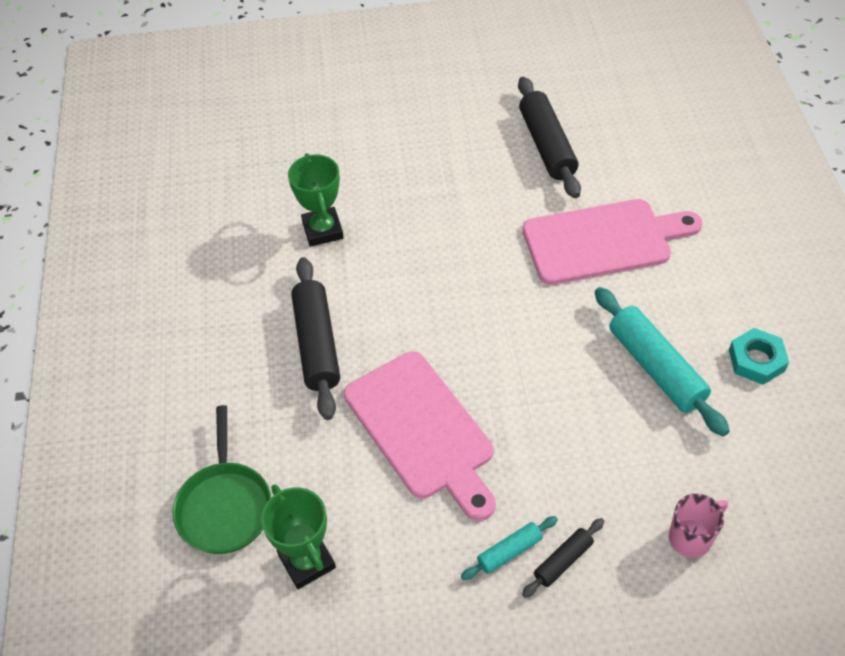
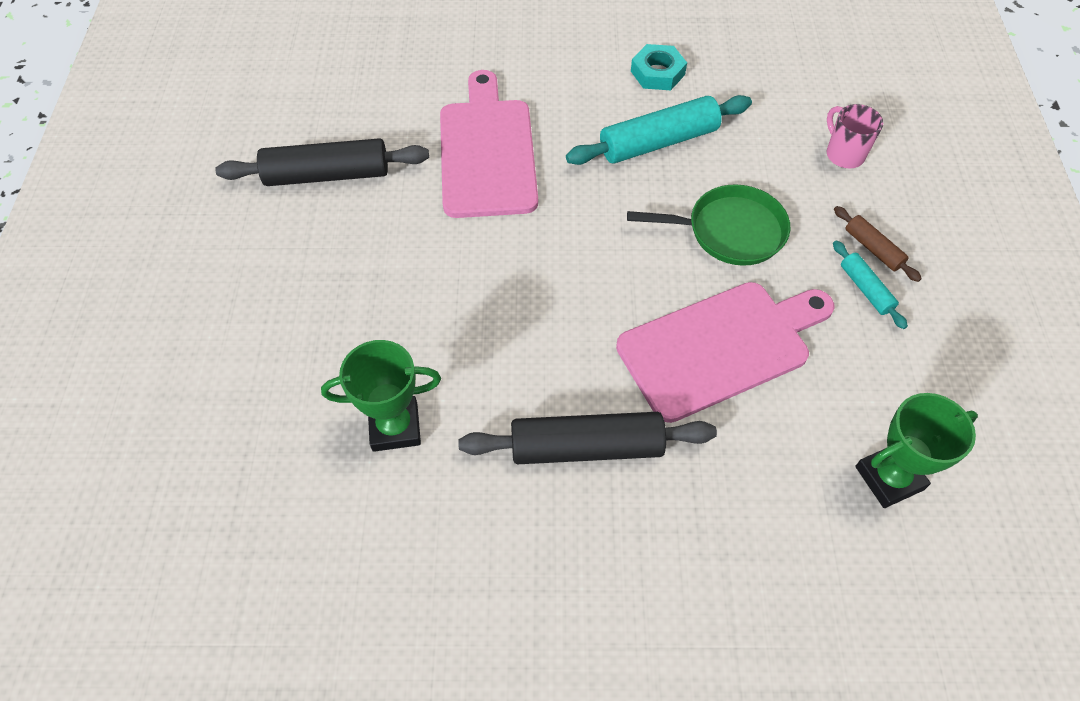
camera: 85 degrees left, 5 degrees up
(225, 506) = (820, 569): green pan -> green pan (729, 231)
(563, 561) = (873, 249): black rolling pin -> brown rolling pin

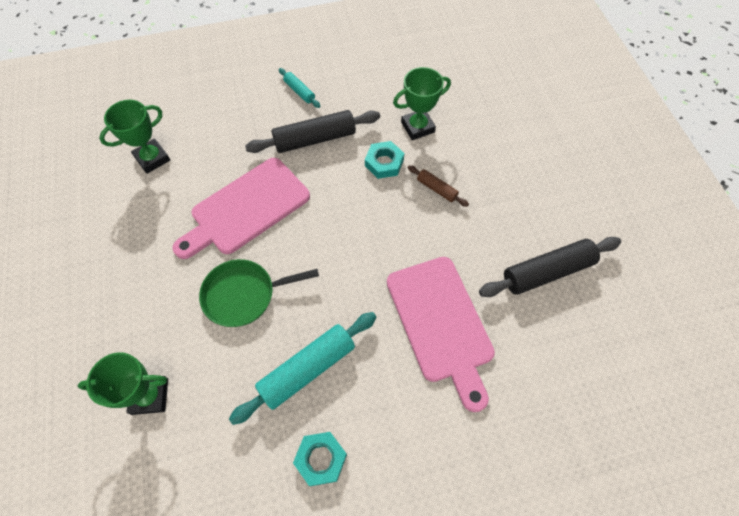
camera: 165 degrees right, 5 degrees up
(480, 373) = (384, 163): none -> turquoise nut
(844, 154) = (150, 396): pink mug -> green trophy
(865, 289) = (149, 270): turquoise rolling pin -> turquoise rolling pin (299, 91)
(873, 249) = (139, 305): brown rolling pin -> brown rolling pin (436, 189)

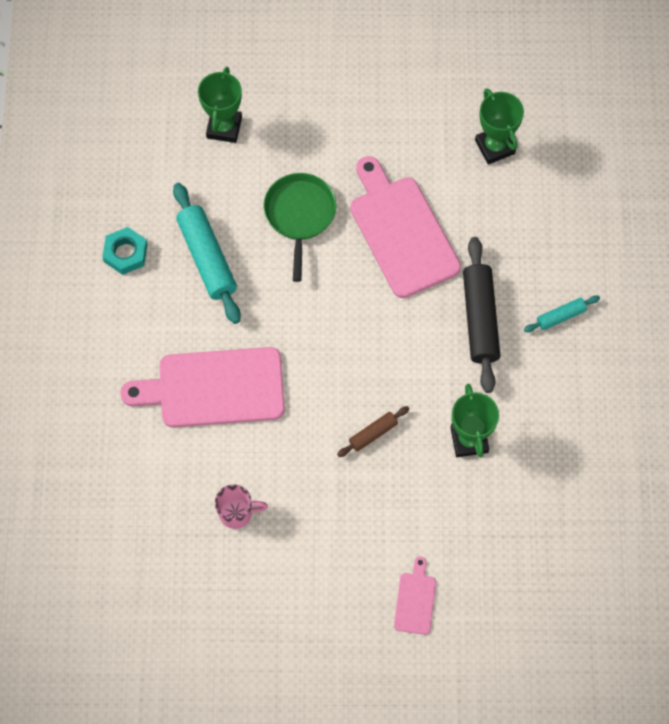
camera: 105 degrees right, 5 degrees up
(384, 163) = (425, 387): turquoise nut -> none
(547, 272) = (237, 513): black rolling pin -> pink mug
(554, 135) = (415, 600): none -> pink cutting board

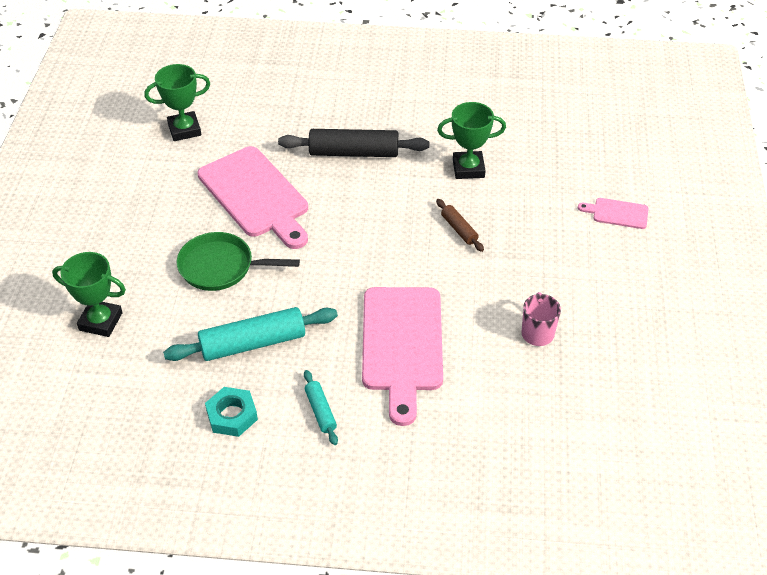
camera: 85 degrees left, 20 degrees down
(401, 231) = (256, 196): pink cutting board -> pink cutting board turned 105 degrees counterclockwise
(561, 316) = (359, 105): turquoise rolling pin -> turquoise rolling pin (320, 411)

